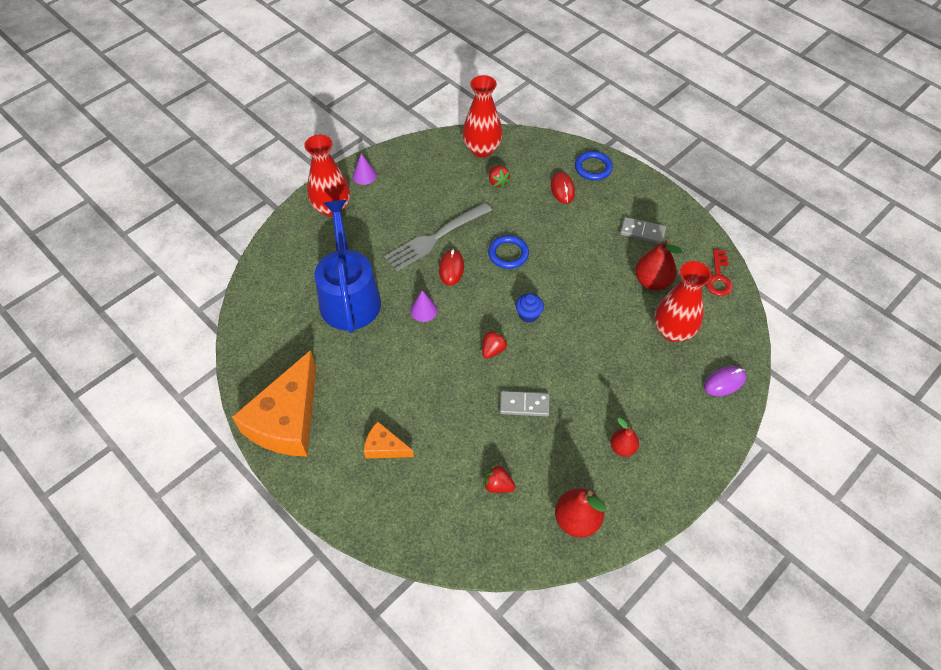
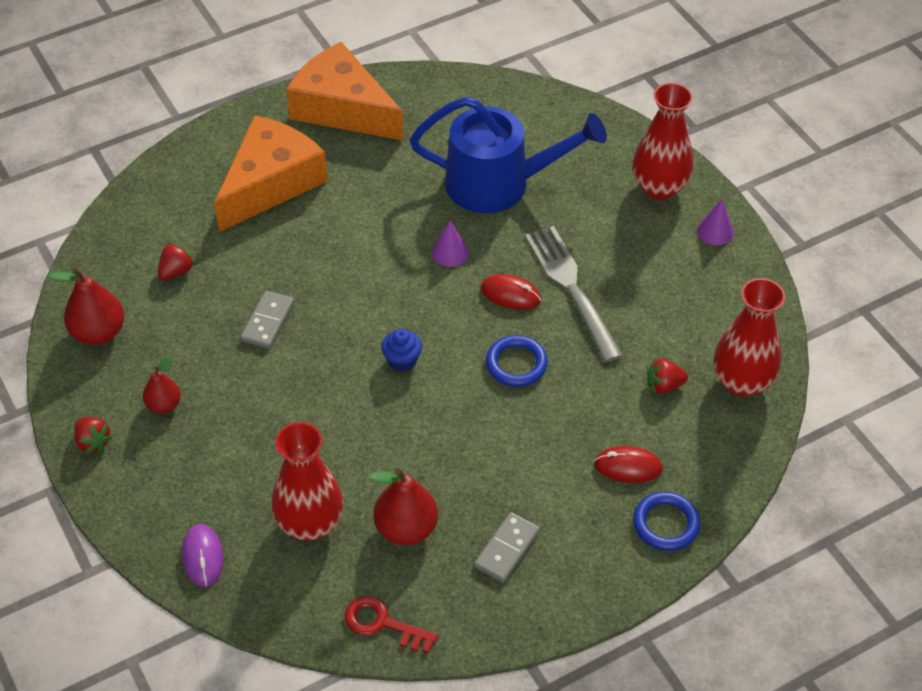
camera: 105 degrees right, 5 degrees down
(384, 447) = (270, 183): orange cheese -> orange cheese, size x2.14
(493, 350) = (361, 309): red strawberry -> red strawberry (93, 442)

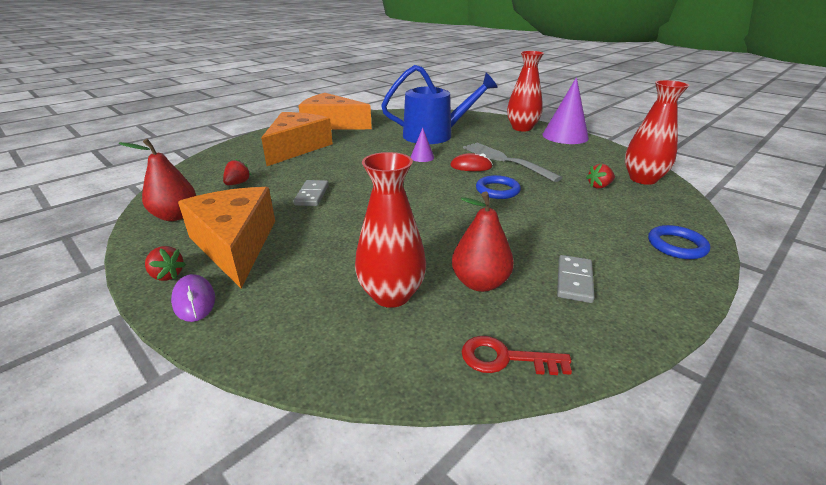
camera: 15 degrees left, 20 degrees down
(164, 405) = (235, 244): red pear -> orange cheese
(203, 557) = (290, 339): purple mouse -> purple mouse (194, 300)
(402, 360) = (418, 199): blue cupcake -> none
(628, 467) = (617, 222): red mouse -> none
(715, 231) = (565, 136): purple cone -> purple cone, size x2.08

